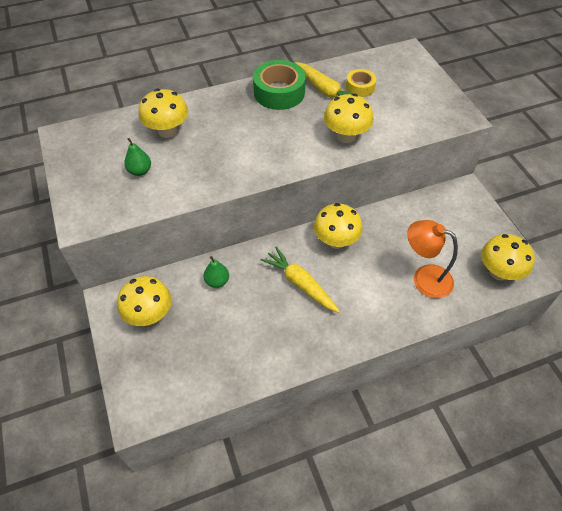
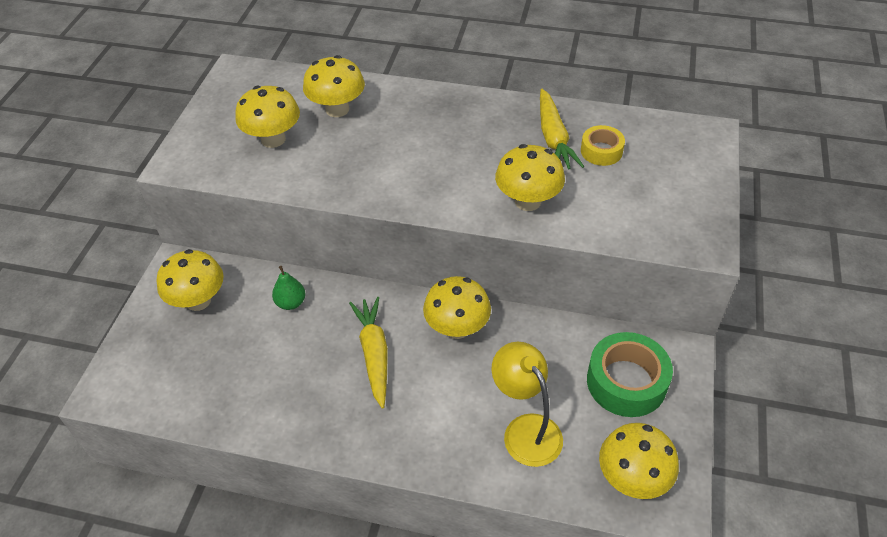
camera: 35 degrees right, 5 degrees down
(140, 171) = (273, 139): green pear -> yellow mushroom
(279, 92) = (496, 117): green tape -> green tape (626, 382)
(424, 278) = (525, 429): orange lamp -> yellow lamp

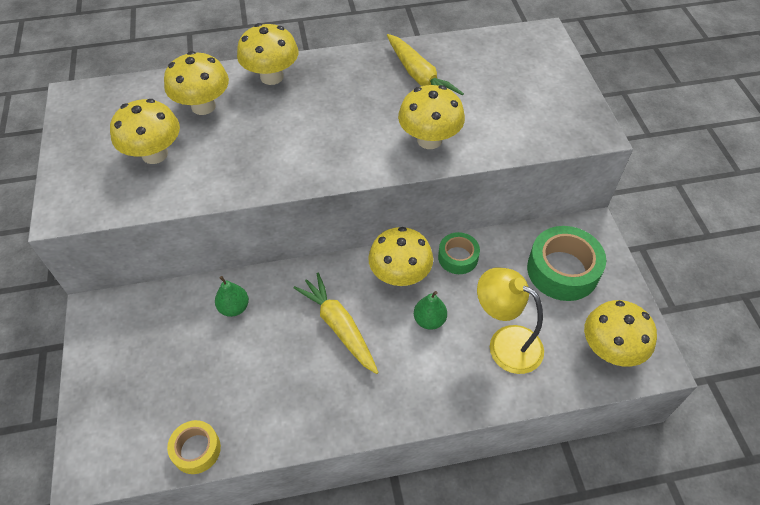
camera: 25 degrees left, 5 degrees up
(198, 300) = (139, 339): yellow mushroom -> yellow mushroom (272, 77)
(462, 380) = (429, 320): none -> green pear
(524, 331) = (458, 257): none -> green tape
(601, 151) = (466, 76): yellow tape -> yellow tape (196, 450)

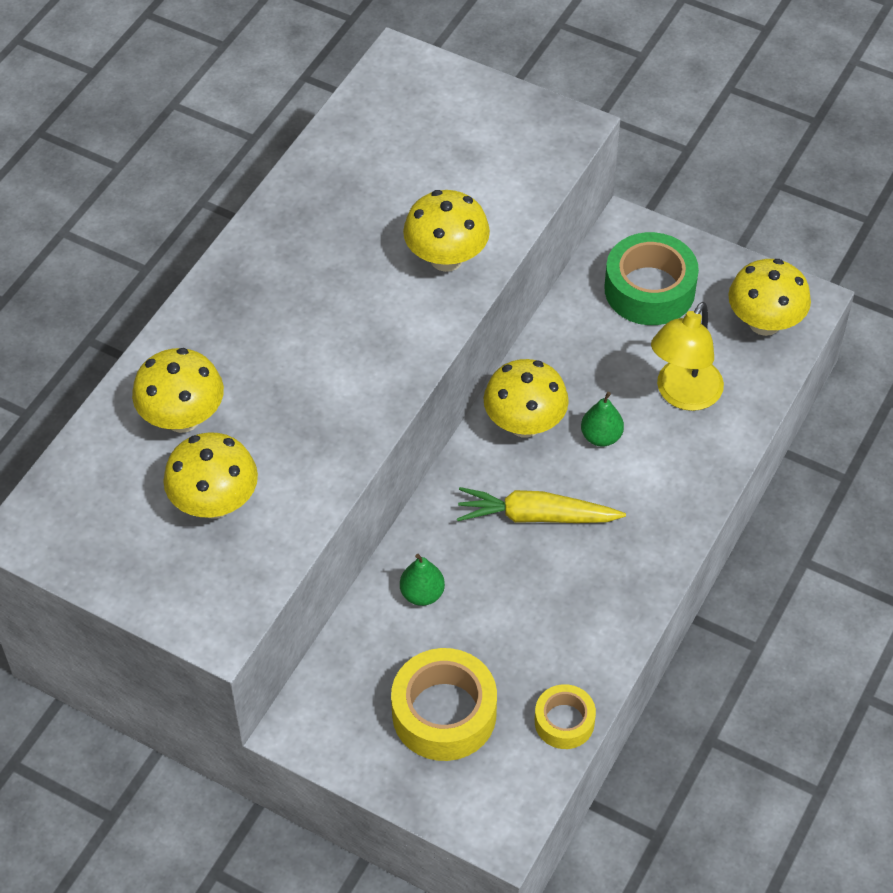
camera: 50 degrees left, 0 degrees up
(156, 377) = (444, 713): none -> yellow tape
(272, 77) = (202, 329): yellow mushroom -> none
(419, 76) = (346, 203): yellow carrot -> none
(458, 257) = (551, 360): green tape -> none
(505, 343) = (683, 395): yellow lamp -> yellow lamp turned 45 degrees counterclockwise

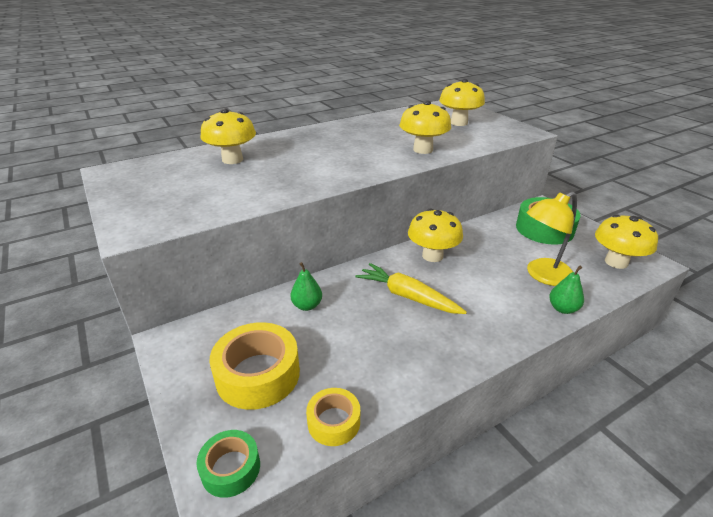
camera: 30 degrees right, 20 degrees down
(215, 503) = (205, 188): yellow mushroom -> yellow mushroom (459, 123)
(503, 815) = (231, 468): none -> green tape
(601, 437) = (476, 276): green pear -> green pear (562, 309)

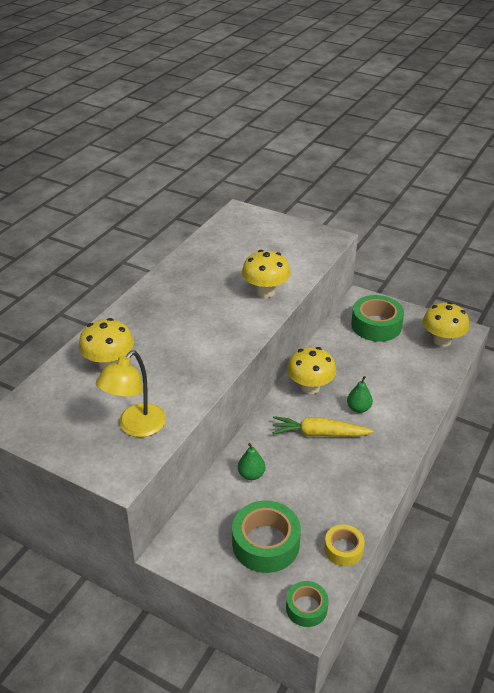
camera: 30 degrees left, 5 degrees up
(258, 374) = (265, 543): yellow tape -> green tape
(459, 123) = (267, 242): yellow mushroom -> none
(542, 275) = (400, 374): yellow lamp -> yellow lamp (136, 427)
(562, 309) = (428, 399): green pear -> green pear (358, 408)

